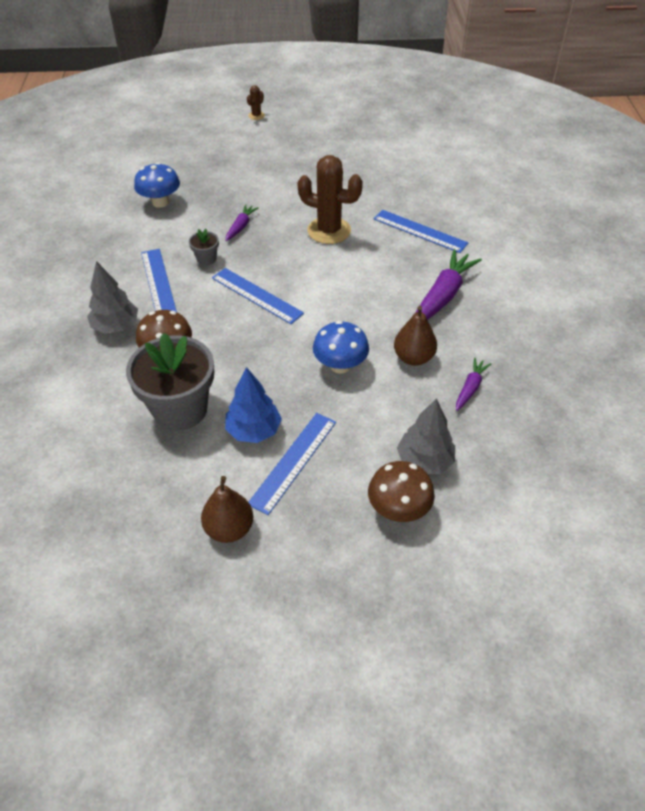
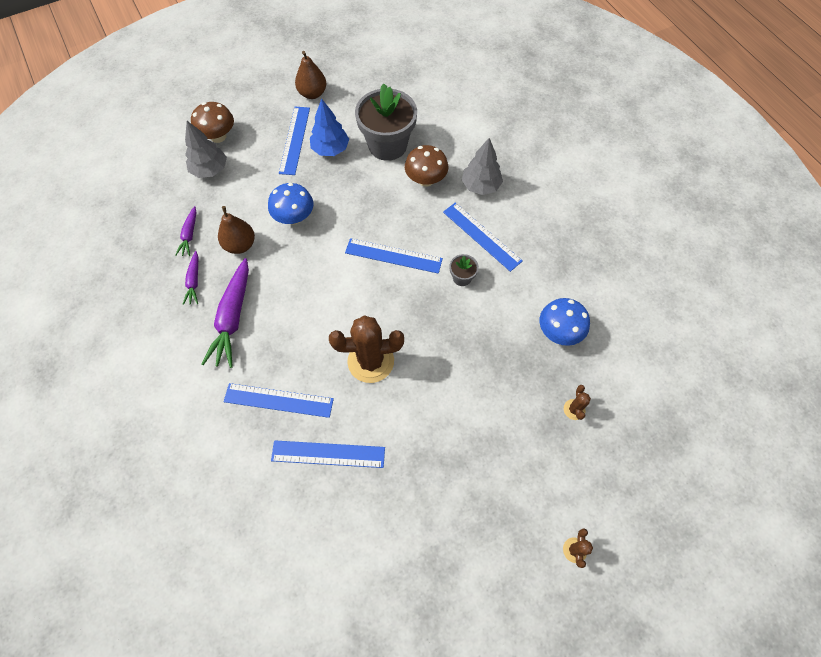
camera: 155 degrees right, 15 degrees up
(194, 163) = (574, 409): none -> brown cactus
(241, 226) = (458, 331): purple carrot -> purple carrot (194, 281)
(393, 193) = (328, 454): none -> blue ruler

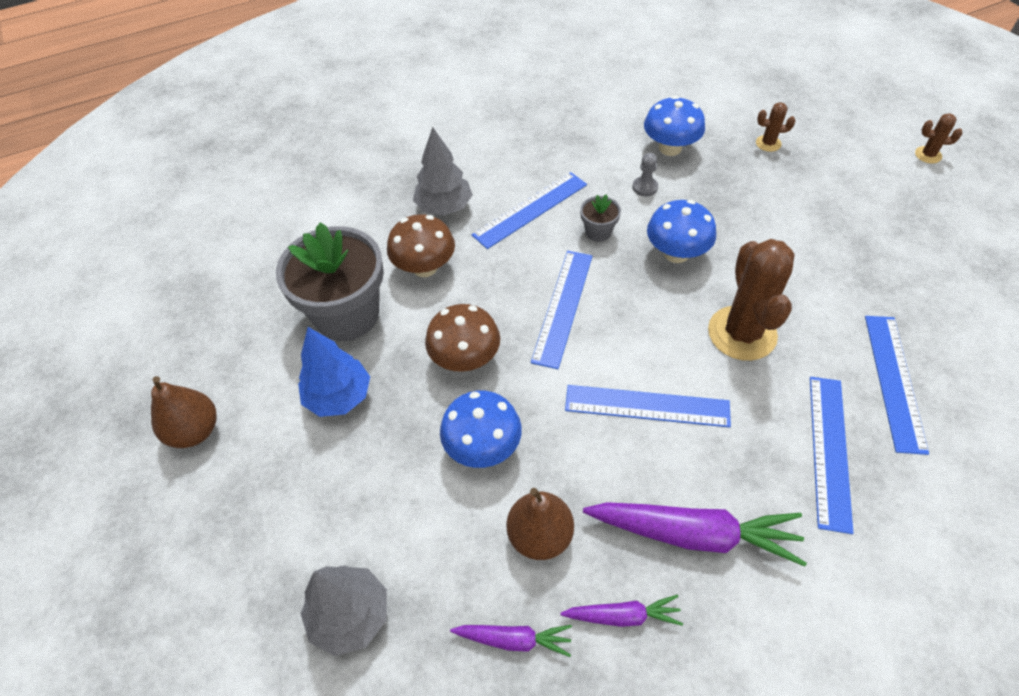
camera: 85 degrees left, 10 degrees down
(218, 136) = (261, 607): brown mushroom -> brown mushroom (465, 359)
(294, 140) = (304, 456): blue ruler -> blue ruler (647, 406)
(443, 327) = (676, 253): none -> blue mushroom
(511, 310) = (645, 187): none -> grey pawn

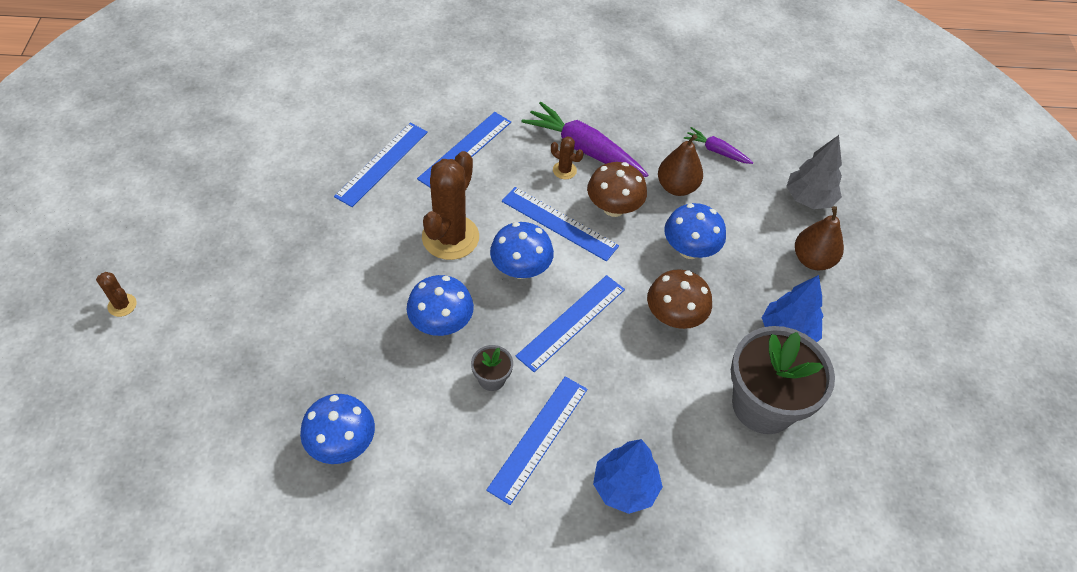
camera: 160 degrees left, 0 degrees up
(195, 431) = (910, 358): brown pear -> brown pear (812, 260)
(425, 267) = (674, 421): brown mushroom -> brown mushroom (613, 208)
(444, 207) = (624, 487): grey tree -> blue tree
(530, 209) = (538, 438): blue ruler -> blue ruler turned 45 degrees counterclockwise
(623, 616) = (650, 135): purple carrot -> none
(645, 187) = (409, 406): grey pawn -> none
(647, 335) = (521, 269): none -> blue mushroom
(768, 143) = (242, 396): brown cactus -> brown cactus (564, 170)

